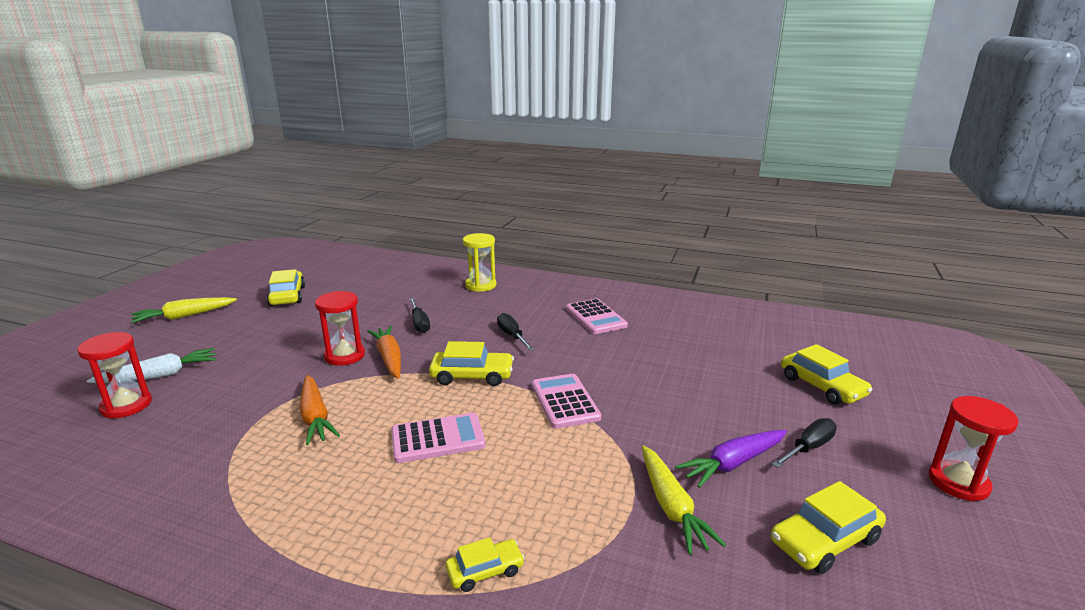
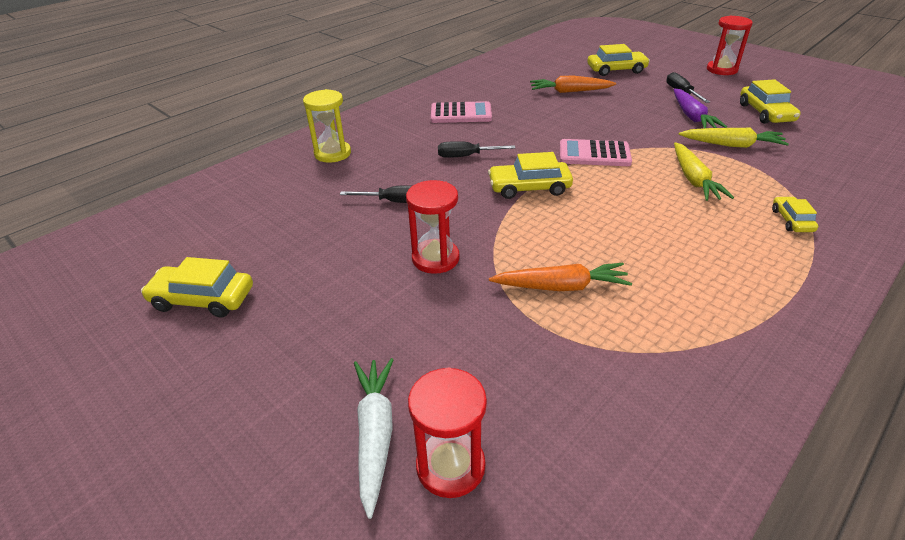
camera: 65 degrees left, 15 degrees up
(185, 316) = (163, 420): yellow carrot -> yellow carrot (693, 179)
(389, 358) = (462, 229): orange carrot -> orange carrot (570, 91)
(437, 439) = (627, 219): pink calculator -> none
(472, 376) = (529, 187): yellow car -> yellow car turned 120 degrees counterclockwise

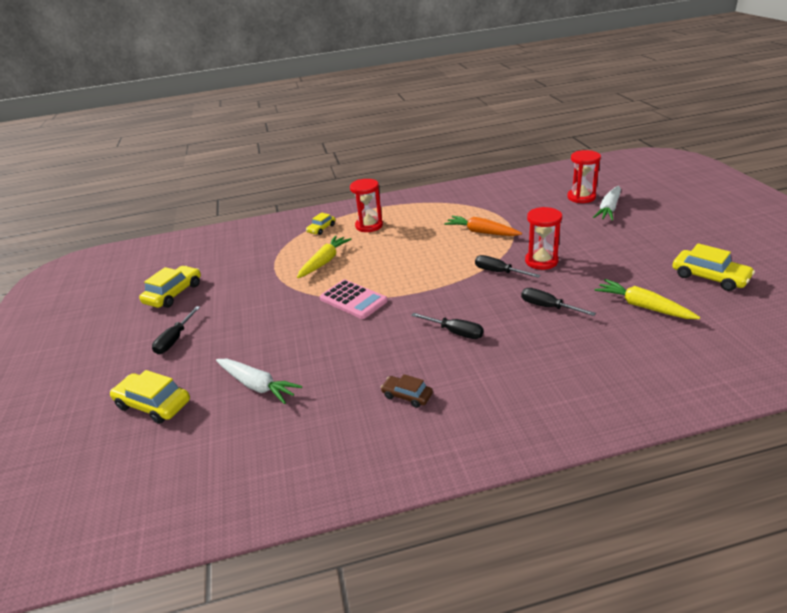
camera: 145 degrees left, 5 degrees down
(332, 153) = (588, 383): yellow hourglass -> none
(461, 113) = (407, 395): pink calculator -> brown car
(478, 226) = (498, 272): none -> black screwdriver
(529, 187) = (435, 288): yellow car -> none
(570, 91) = (257, 385): orange carrot -> white carrot
(692, 116) = (225, 309): purple carrot -> none
(721, 70) = (79, 357): red hourglass -> red hourglass (369, 226)
(731, 145) = (254, 276): yellow carrot -> yellow carrot (643, 306)

